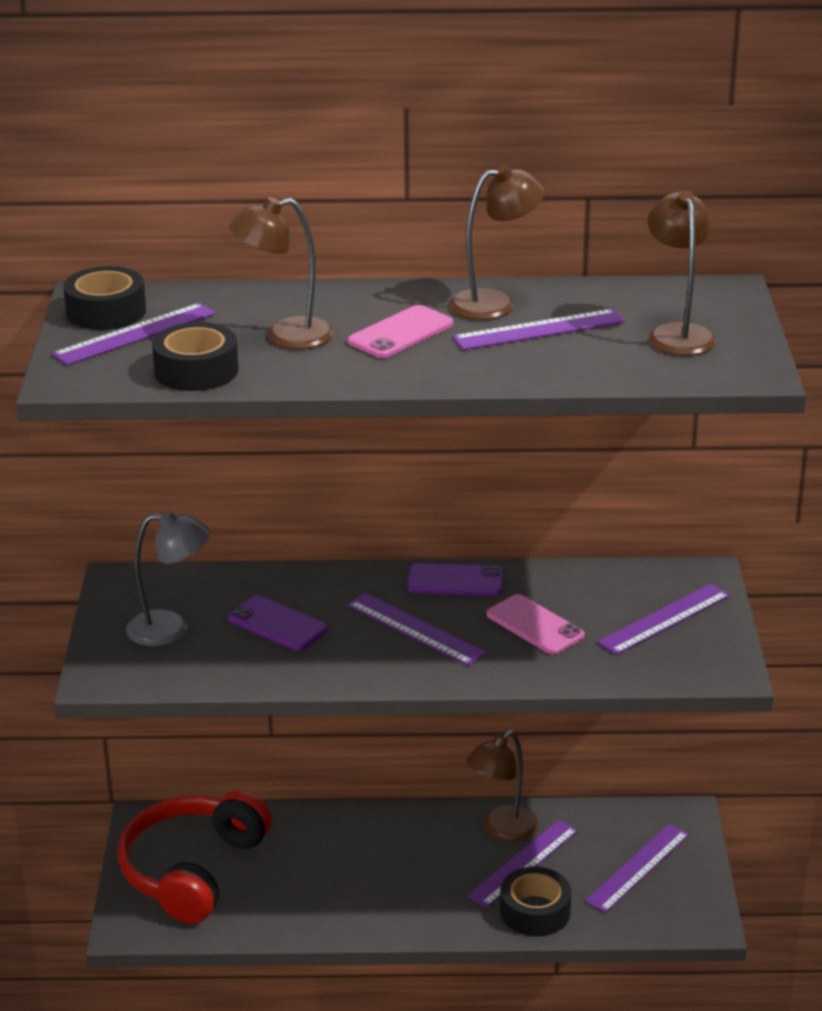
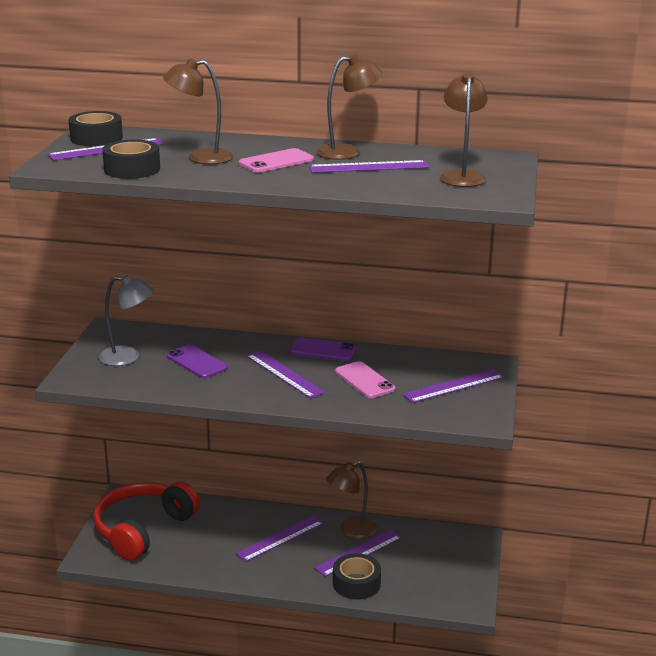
camera: 10 degrees right, 5 degrees down
(637, 867) = (435, 565): purple ruler -> purple ruler (280, 538)

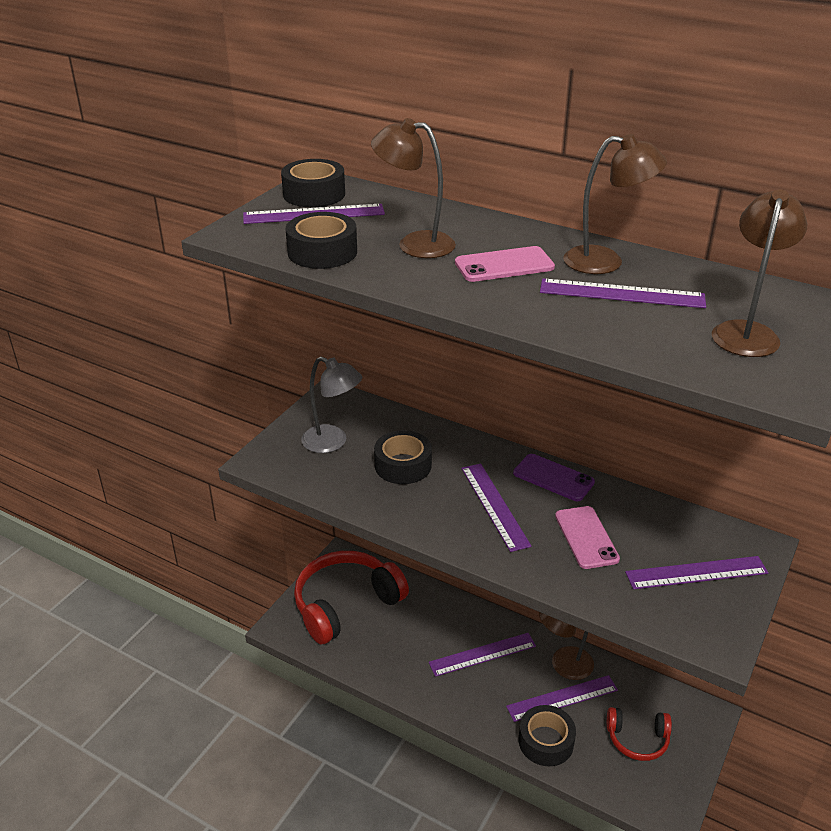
camera: 20 degrees right, 10 degrees up
(196, 362) = (403, 465): purple phone -> black tape
(429, 565) = (637, 739): none -> red headphones

